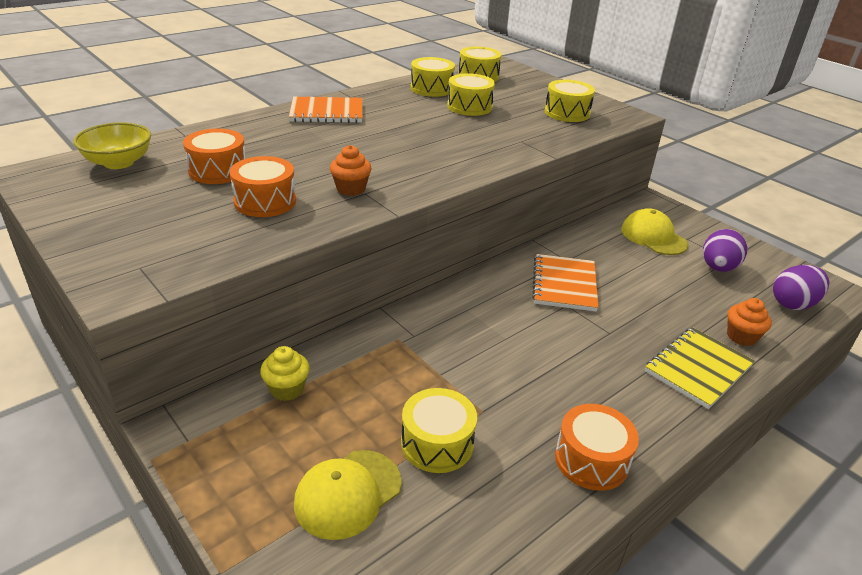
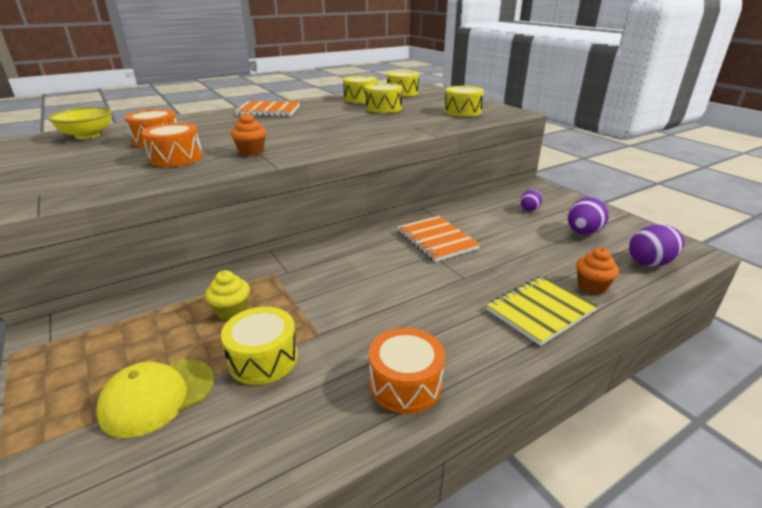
camera: 10 degrees right, 5 degrees down
(287, 389) = (157, 306): yellow cupcake -> yellow cupcake (231, 311)
(564, 284) = (436, 240): orange notebook -> orange notebook turned 45 degrees counterclockwise
(653, 237) = (529, 209): yellow cap -> purple egg

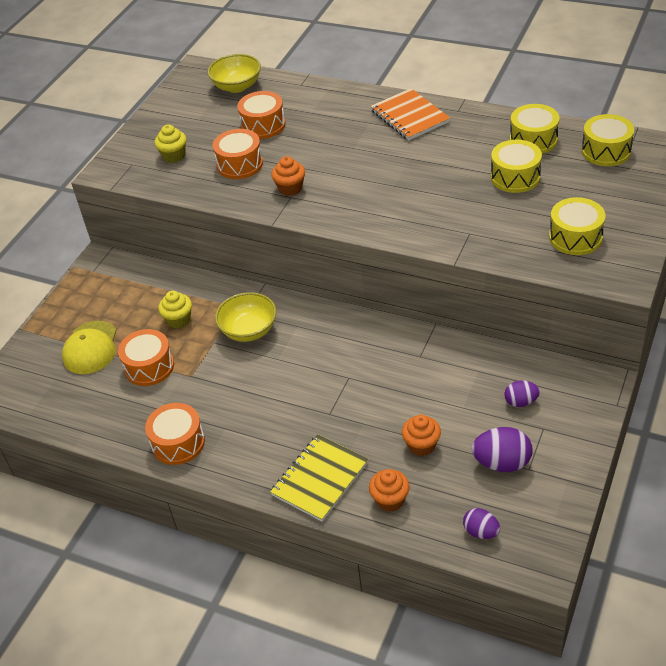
camera: 60 degrees right, 15 degrees up
(88, 175) = (174, 156): none -> yellow cupcake
(158, 396) = (90, 348): yellow cap -> yellow cap turned 105 degrees counterclockwise
(263, 358) = (149, 367): yellow drum -> orange drum
(311, 278) = (249, 330): none -> yellow bowl
(436, 240) = (378, 366): orange notebook -> none
(540, 253) = (421, 445): none -> orange cupcake
(540, 311) = (320, 479): yellow notebook -> yellow notebook turned 75 degrees counterclockwise
(650, 262) = (481, 532): purple egg -> purple egg, size x0.62

